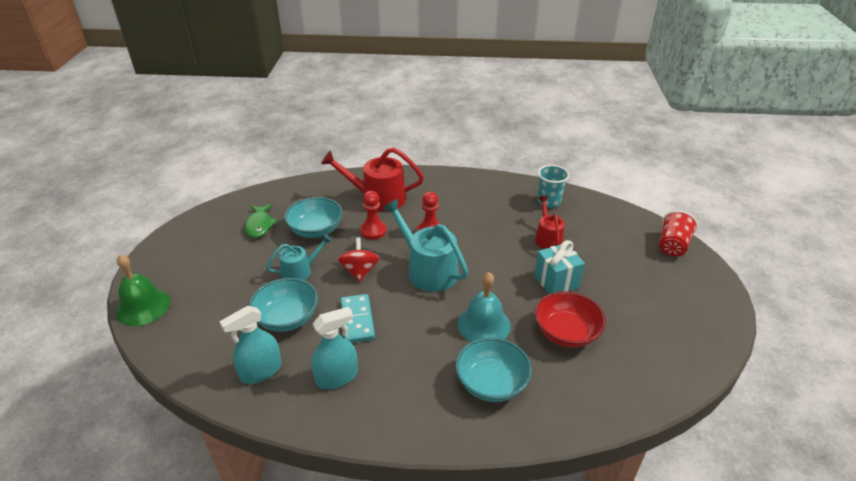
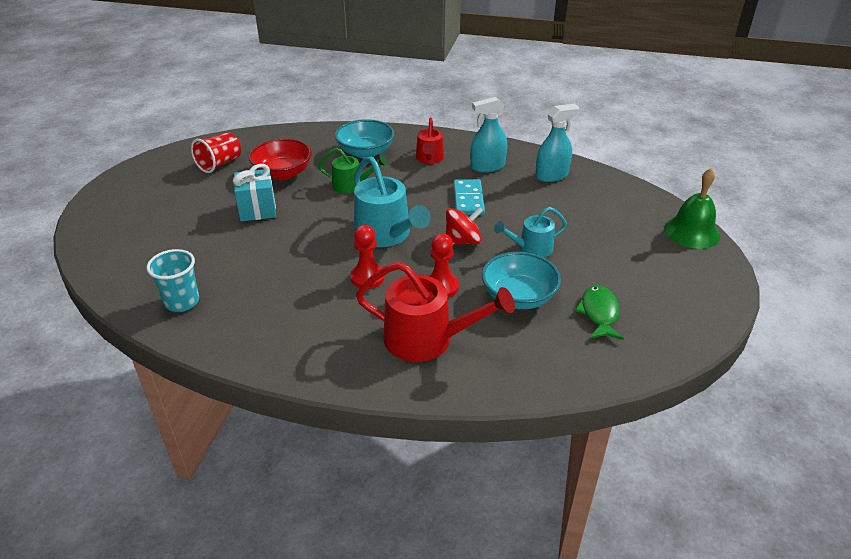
camera: 170 degrees left, 0 degrees up
(287, 318) = (537, 208): turquoise bowl -> none
(359, 271) = (463, 241): red spinning top -> red spinning top turned 120 degrees counterclockwise
(484, 324) = (351, 185): turquoise bell -> green watering can
(547, 238) = (228, 253): red watering can -> red watering can (429, 158)
(672, 245) = (96, 229): red cup -> red cup (219, 164)

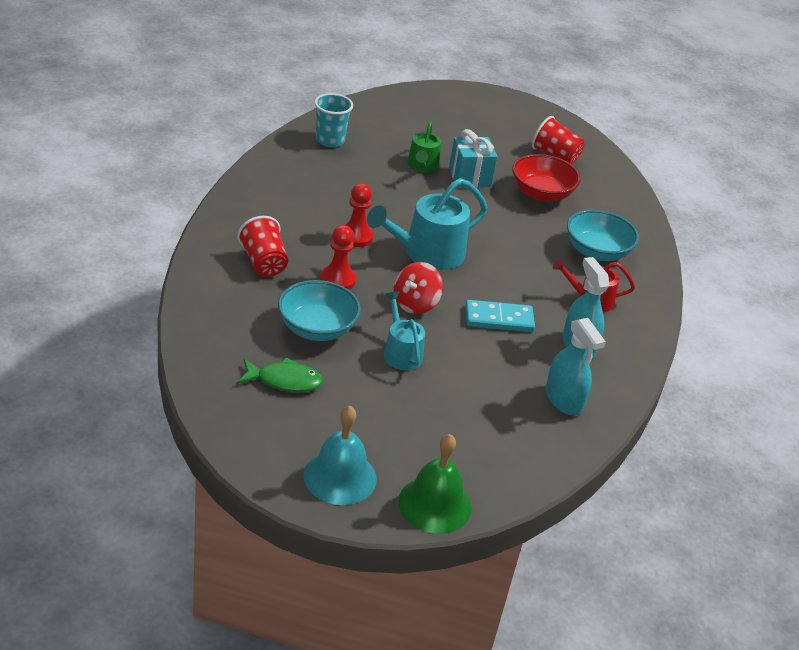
camera: 85 degrees right, 0 degrees up
(351, 185) = (522, 237): green watering can -> green watering can (422, 166)
(426, 339) = (263, 263): red watering can -> red cup
(463, 241) = (415, 304): red spinning top -> red spinning top turned 60 degrees clockwise
(694, 277) = (340, 477): none -> turquoise bell

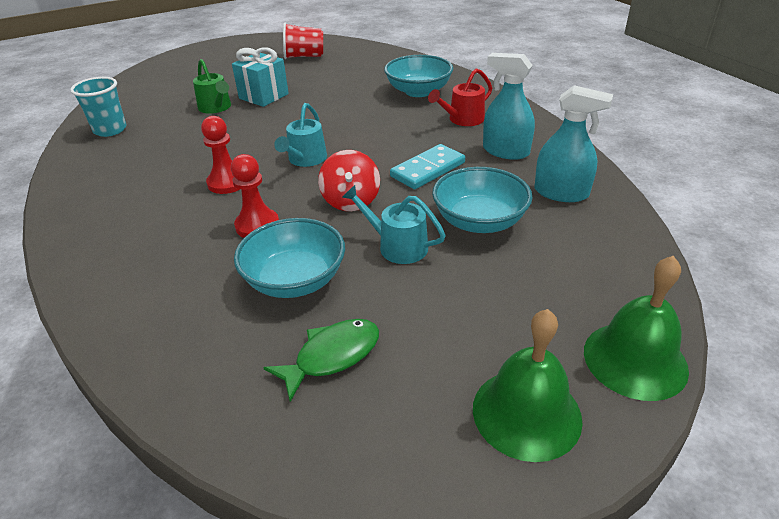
camera: 35 degrees left, 0 degrees up
(263, 263) = (163, 258): red cup -> none
(340, 477) = (526, 413): turquoise bell -> green bell
(427, 253) = (305, 159): turquoise watering can -> turquoise watering can, size x0.59
(475, 376) = (479, 221): none -> turquoise bowl
(541, 193) = (329, 80): red bowl -> none

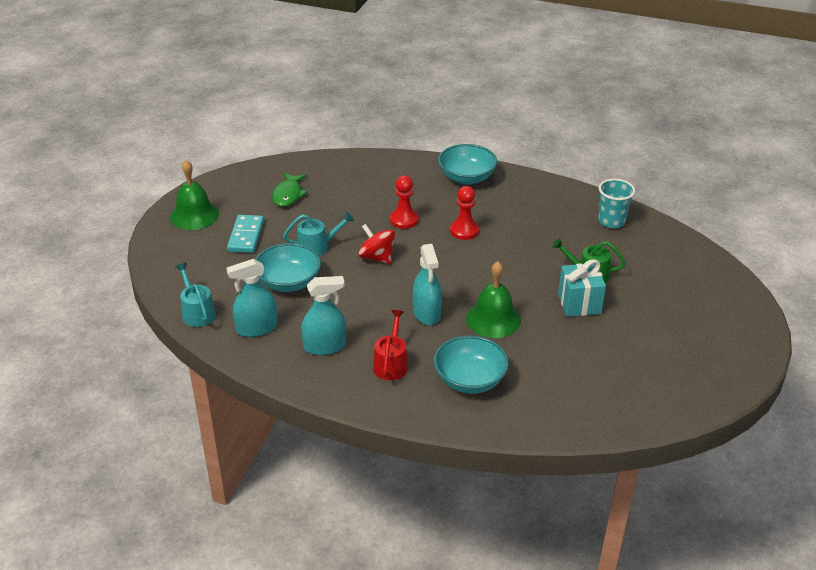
camera: 135 degrees right, 0 degrees up
(295, 280) = (344, 209): turquoise bowl -> turquoise bowl (466, 177)
(304, 56) = (647, 372): red cup -> none
(305, 159) = (447, 268): turquoise watering can -> turquoise watering can (197, 312)
(382, 137) = (426, 313): none -> turquoise spray bottle
(427, 169) = (360, 302): turquoise domino -> turquoise domino (246, 236)
(635, 360) = (161, 253): green bell -> green bell (493, 319)

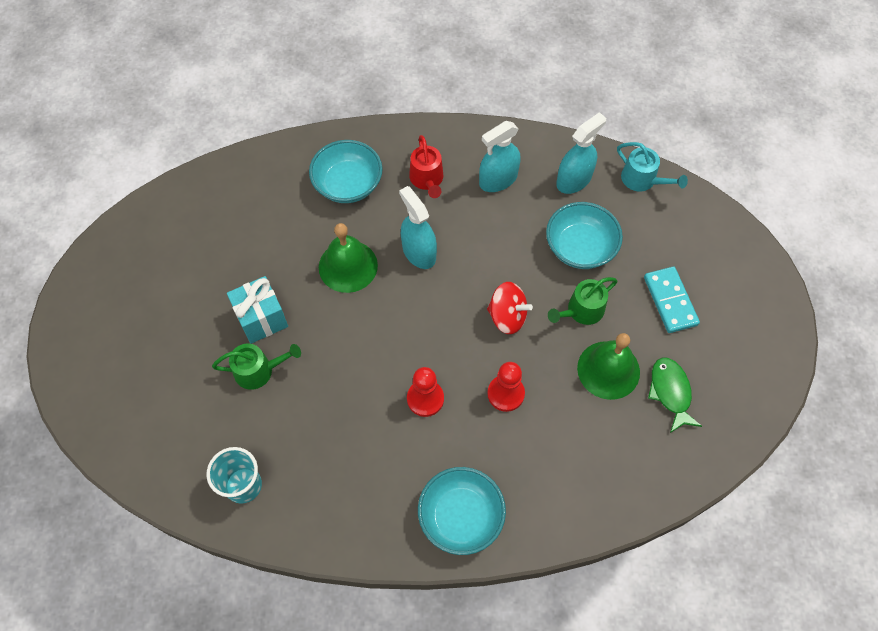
camera: 160 degrees right, 25 degrees up
(194, 215) = (752, 315): green bell -> green bell (608, 370)
(317, 247) = (582, 311): turquoise watering can -> green watering can

